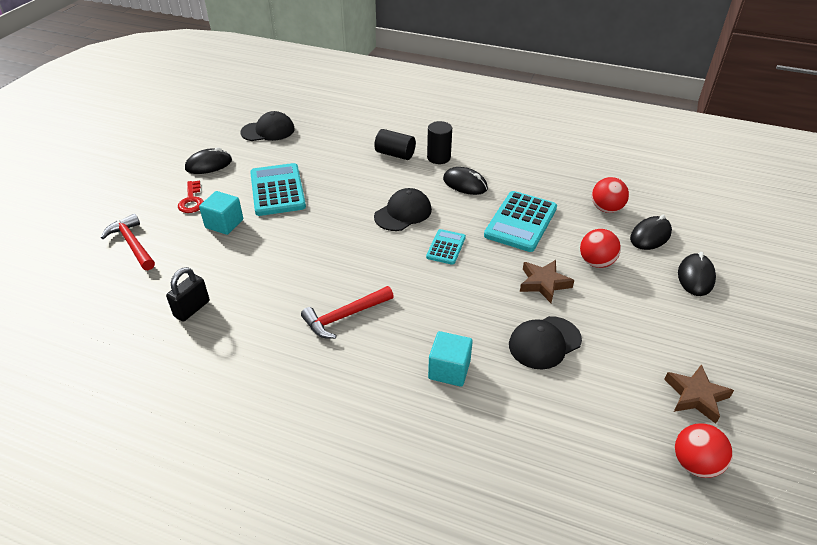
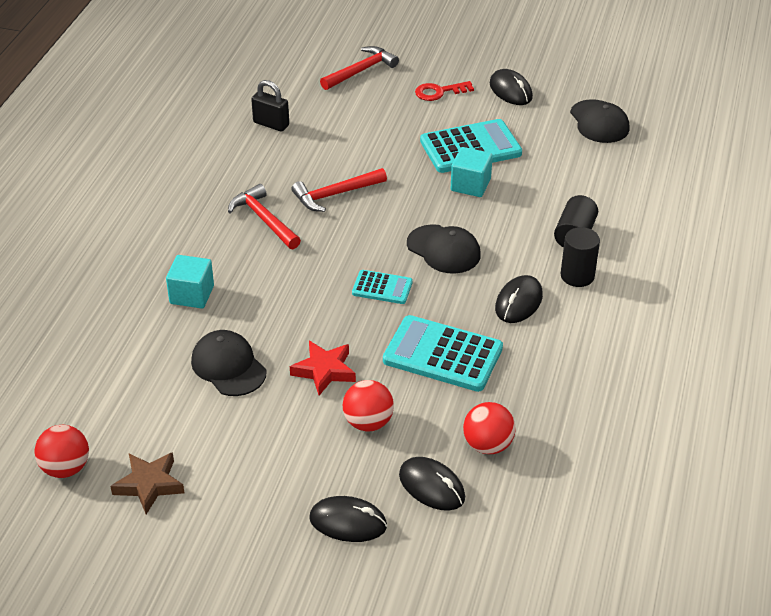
camera: 85 degrees right, 0 degrees up
(224, 224) = (402, 120): turquoise cube -> turquoise cube (470, 185)
(319, 268) = (335, 194): none -> red hammer
(544, 283) = (324, 371): brown star -> red star

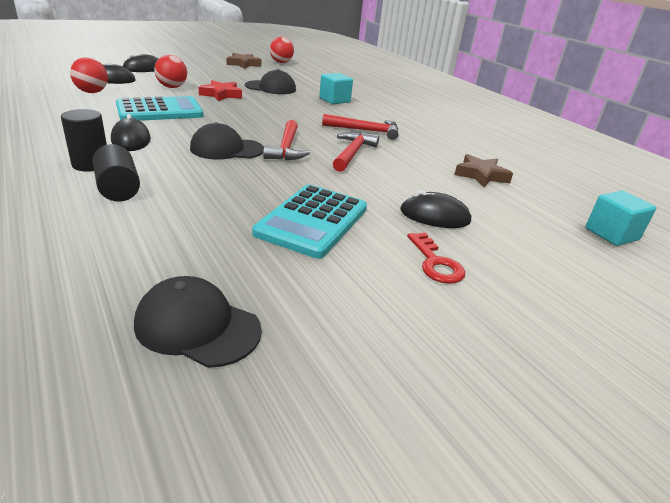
camera: 130 degrees right, 10 degrees down
(271, 124) = (481, 175): black padlock -> brown star
(360, 71) = (535, 247): red hammer -> red hammer (286, 148)
(382, 288) = (240, 124): turquoise calculator -> none
(439, 92) = (435, 263): red key -> red key turned 135 degrees clockwise
(470, 185) = (266, 192): turquoise cube -> turquoise cube (611, 234)
(511, 90) = (372, 310): black mouse -> black mouse (434, 216)

